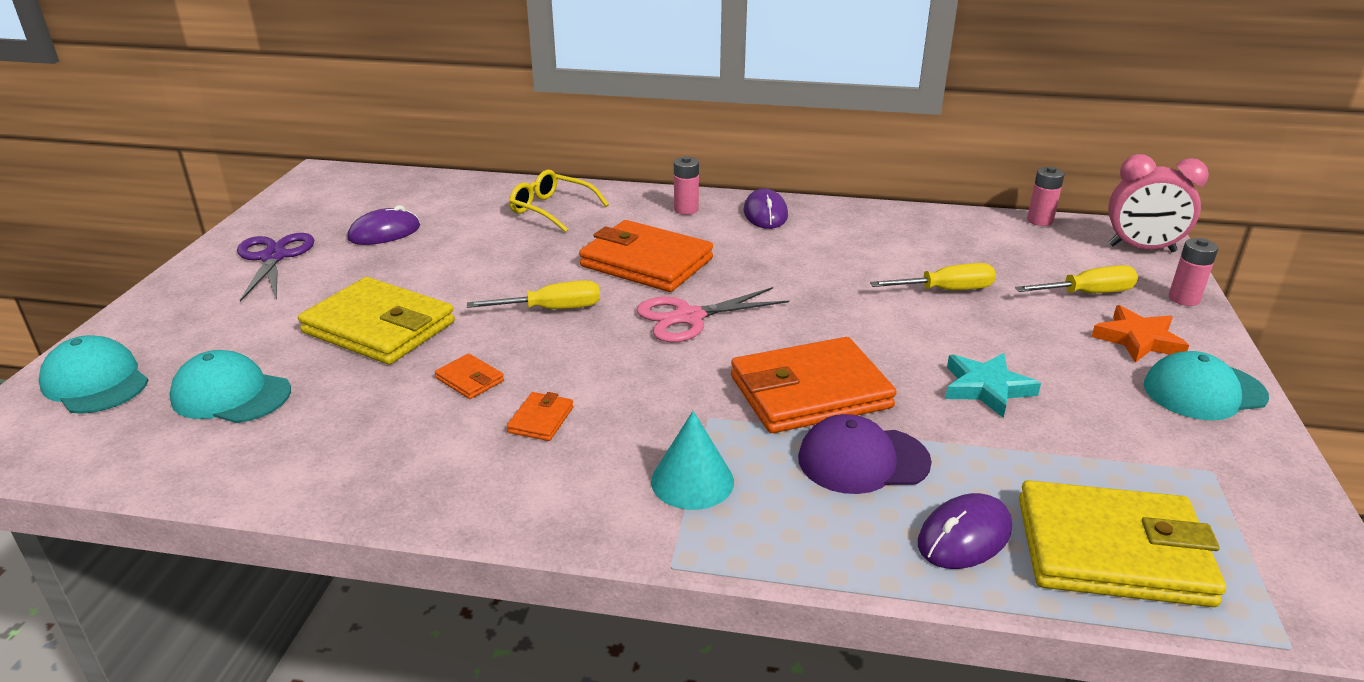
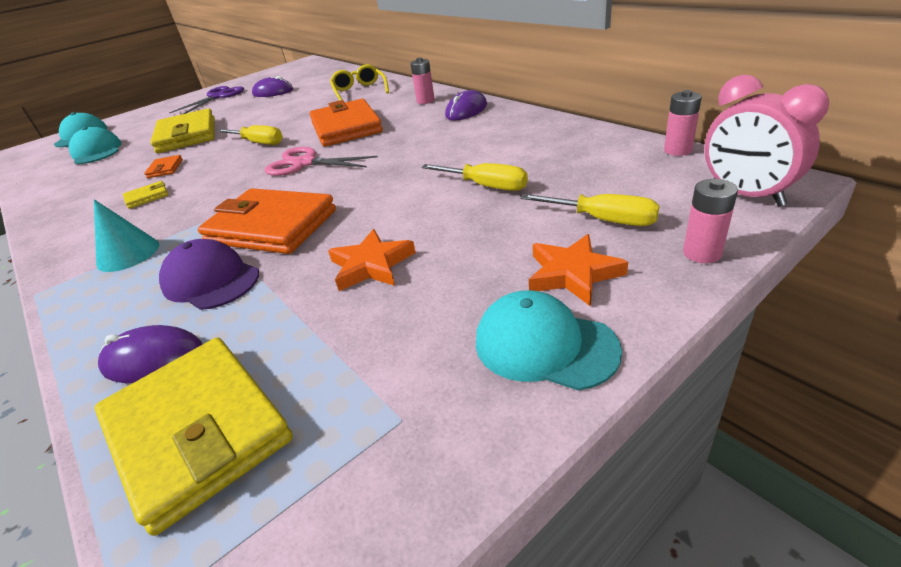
camera: 45 degrees right, 5 degrees up
(541, 420) = (147, 197): orange wallet -> yellow wallet
(986, 388) = (371, 265): turquoise star -> orange star

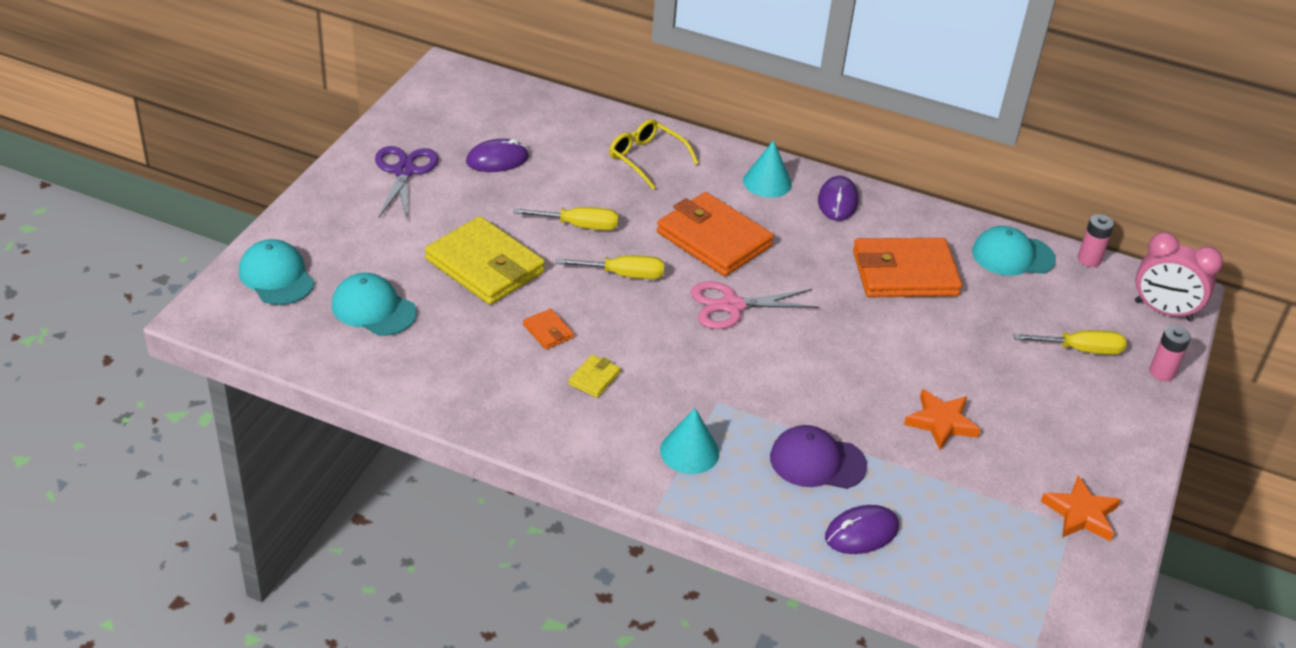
camera: 35 degrees left, 5 degrees up
(197, 431) = (957, 565): yellow wallet -> none
(271, 226) = (802, 397): orange wallet -> orange wallet (904, 273)
(425, 101) = (767, 182): pink battery -> turquoise cone
(486, 186) = (959, 321): yellow screwdriver -> yellow screwdriver (579, 226)
(544, 345) = (1113, 462): turquoise cap -> turquoise cap (1012, 256)
(572, 274) = (1093, 404): orange star -> orange star (1081, 514)

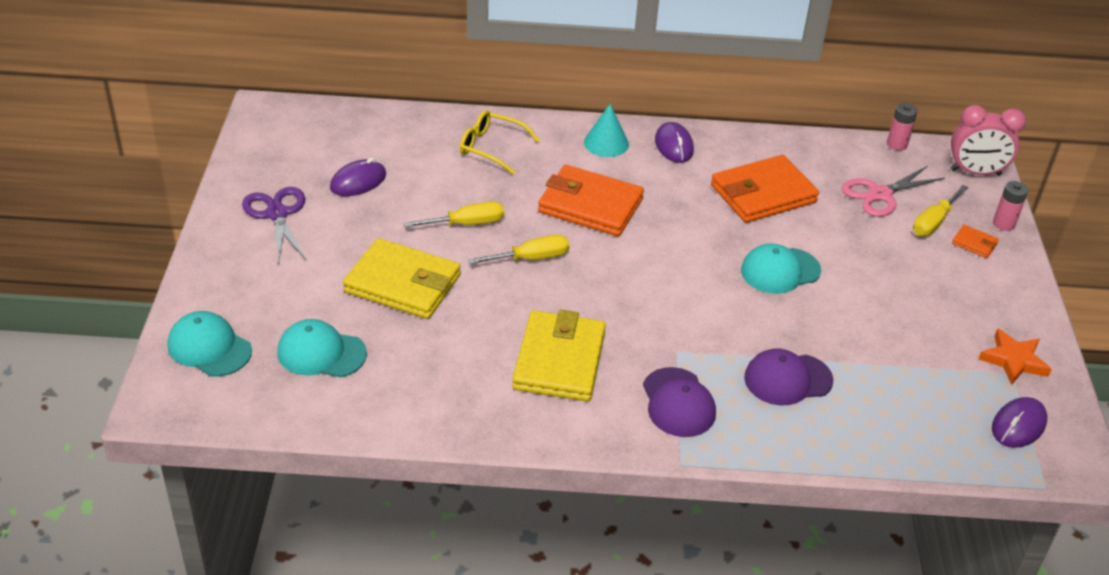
camera: 20 degrees left, 0 degrees up
(548, 331) = (494, 329): orange wallet -> orange wallet (974, 243)
(594, 378) = (559, 360): yellow wallet -> yellow wallet, size x2.34
(689, 451) = (678, 403): turquoise cone -> purple cap
(732, 306) = (639, 261): pink scissors -> pink scissors (880, 194)
(861, 533) = (858, 431): purple mouse -> purple mouse (1018, 425)
(941, 422) = (865, 315): orange star -> none
(1012, 256) = (838, 156): turquoise cap -> turquoise cap (780, 271)
(1080, 350) = (934, 222): yellow screwdriver -> yellow screwdriver turned 150 degrees clockwise

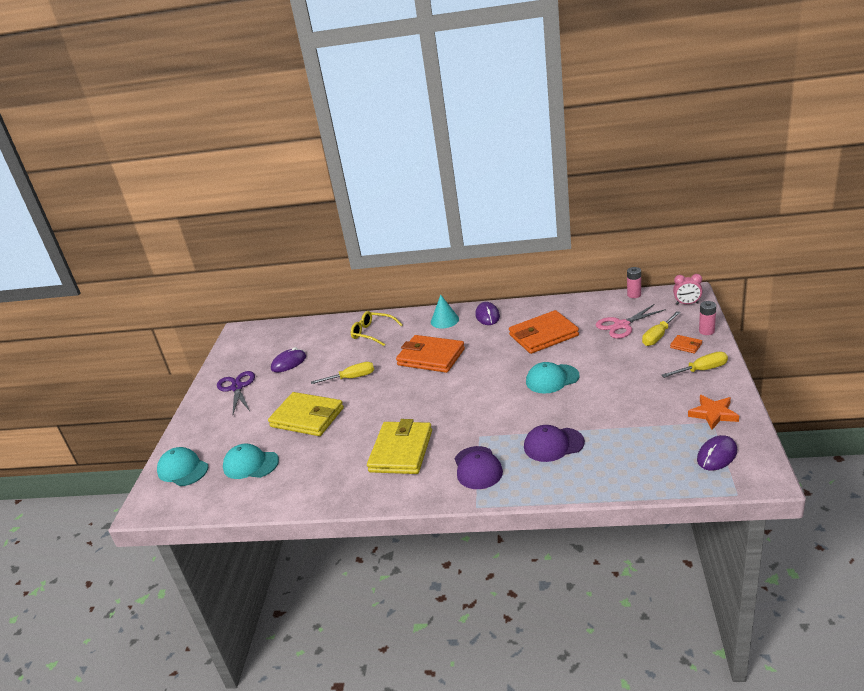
camera: 10 degrees right, 10 degrees down
(531, 258) = (390, 392): yellow screwdriver -> yellow screwdriver (702, 370)
(975, 172) = (687, 303): pink clock -> pink clock, size x0.64

